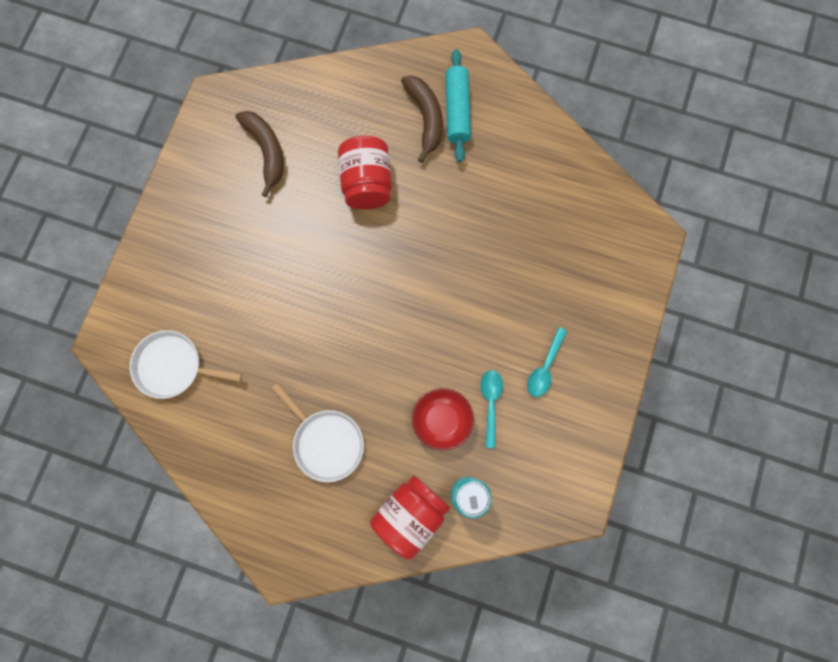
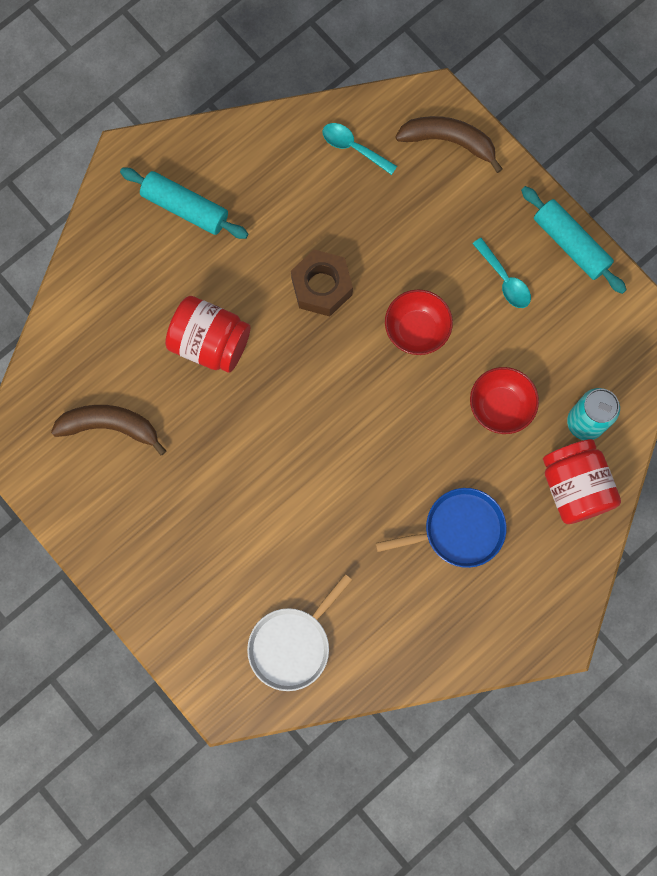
camera: 60 degrees left, 0 degrees up
(326, 442) = (458, 530): white pan -> blue pan
(425, 118) = (174, 244): brown banana -> brown banana (449, 141)
(456, 237) = (321, 287): none -> brown nut
(465, 323) = (416, 329): none -> red bowl
(490, 403) = (509, 350): turquoise spoon -> turquoise spoon (353, 147)
(605, 403) = (570, 244): none -> turquoise rolling pin

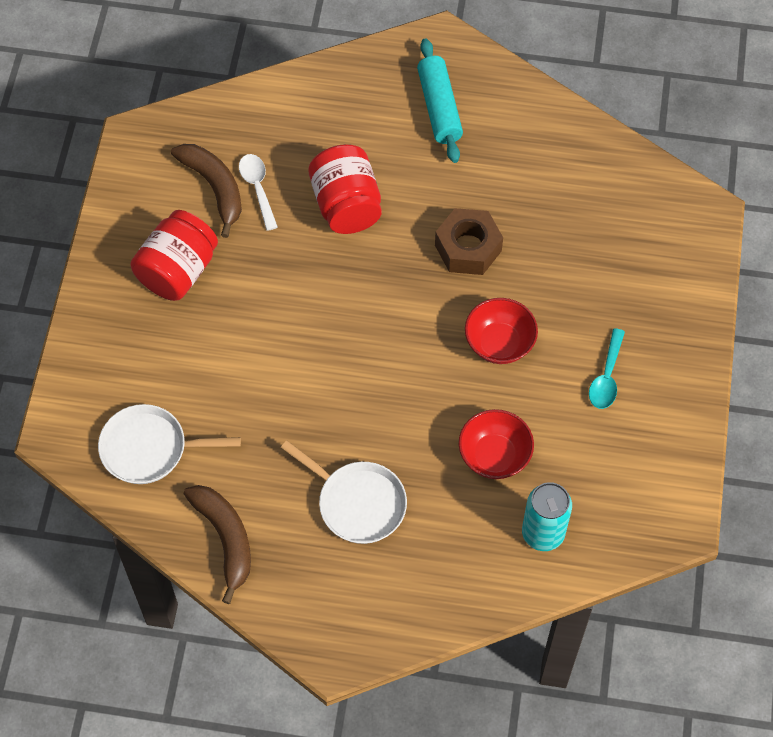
camera: 50 degrees right, 15 degrees down
(139, 395) = (258, 188): none -> white spoon
(353, 147) = (606, 184): turquoise spoon -> none
(449, 141) = (682, 248): brown banana -> brown banana (225, 539)
(458, 530) = (357, 503): blue pan -> white pan
(570, 244) = (688, 404): turquoise rolling pin -> none
(574, 487) = (478, 567): red jar -> red jar (178, 271)

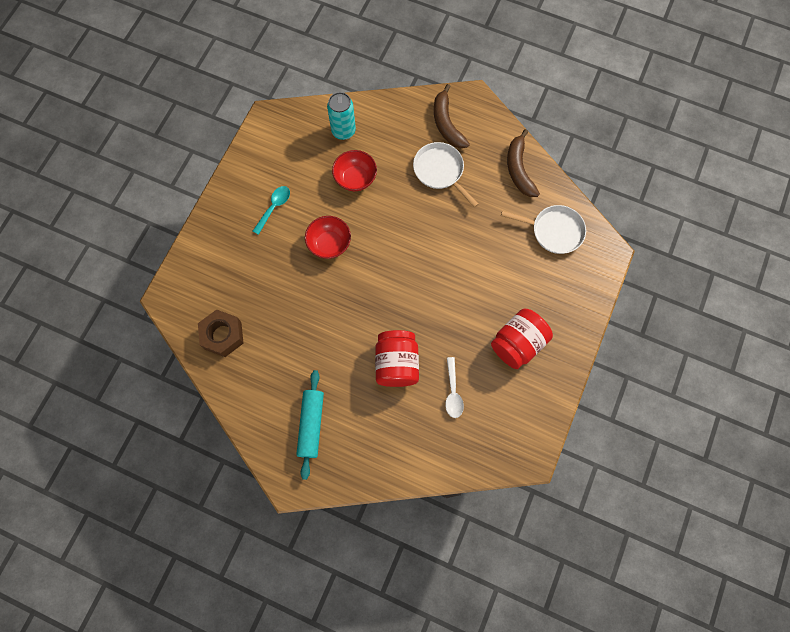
camera: 165 degrees left, 10 degrees up
(214, 188) = (482, 400): brown banana -> brown banana (446, 124)
(468, 248) = (327, 312): brown nut -> brown nut (223, 335)

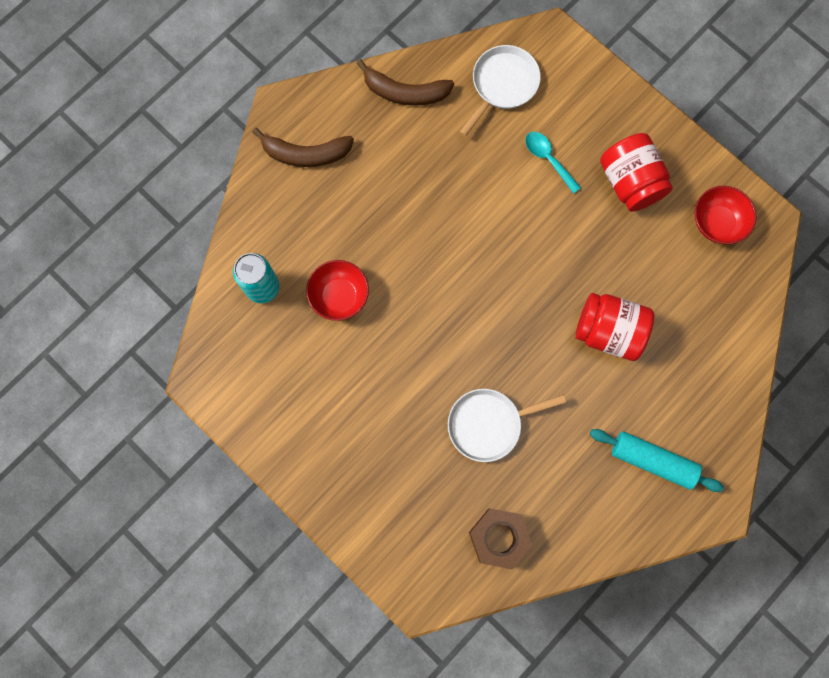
camera: 70 degrees left, 5 degrees up
(274, 207) = (341, 415): turquoise spoon -> turquoise spoon (548, 159)
(329, 244) = (420, 360): red bowl -> red bowl (717, 222)
(440, 171) = (370, 186): white pan -> white pan (488, 424)
(453, 392) = (665, 278): white spoon -> none

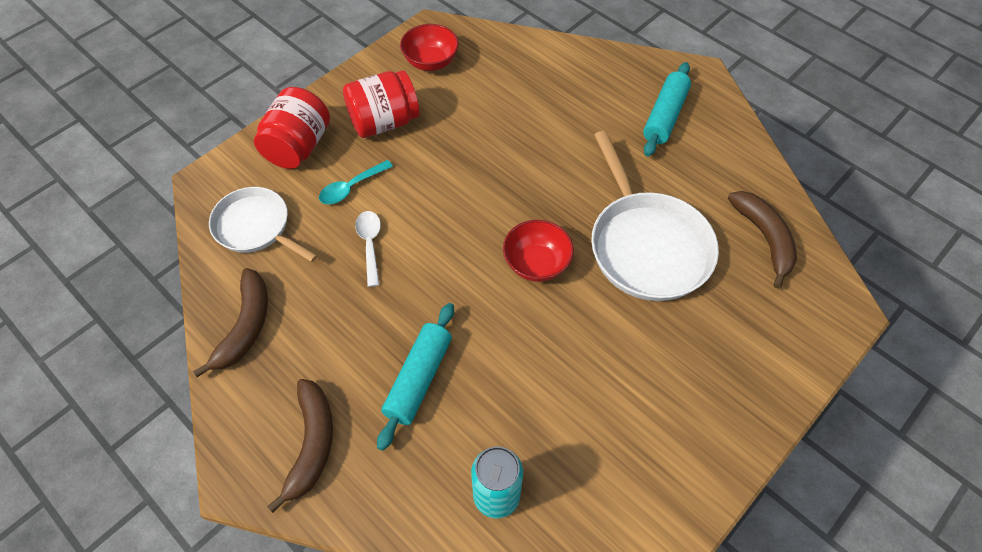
camera: 90 degrees left, 20 degrees down
(339, 296) = (506, 399): red bowl -> red bowl (536, 264)
(357, 227) = (418, 379): none -> turquoise rolling pin
(486, 181) = (370, 244): none -> white spoon
(488, 424) = (647, 245): white pan -> white pan, size x1.57
(499, 538) = (764, 238): brown nut -> brown banana
(608, 331) = (540, 144): red jar -> red jar (298, 146)

